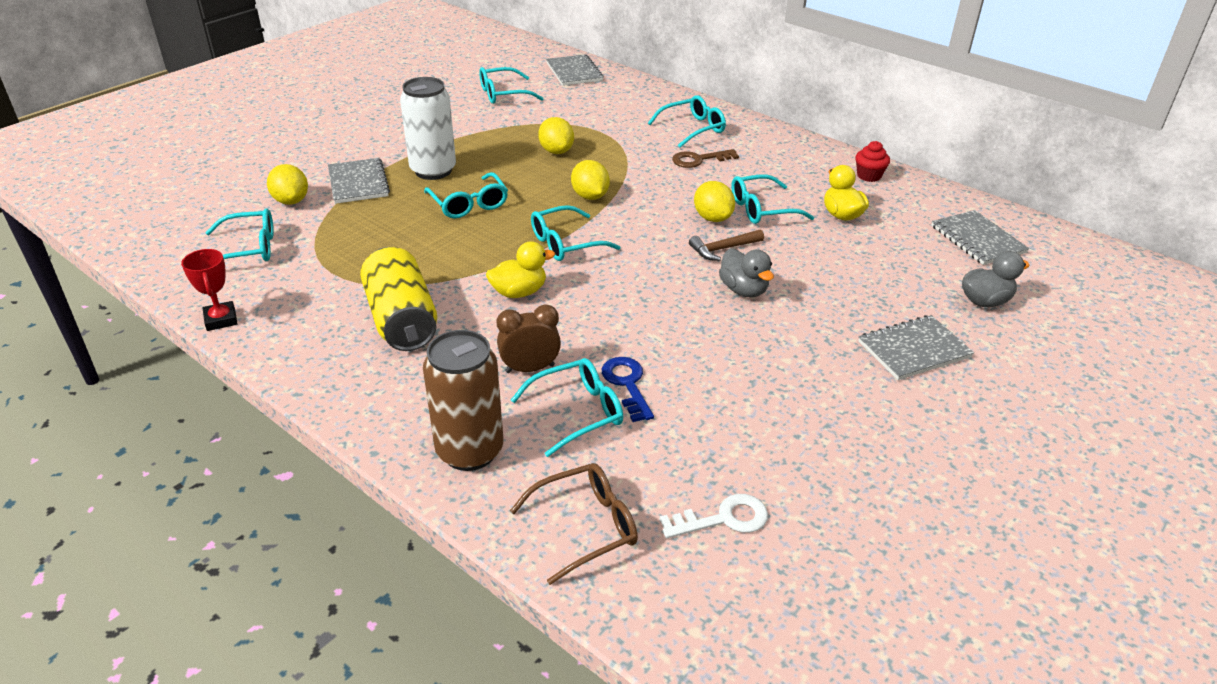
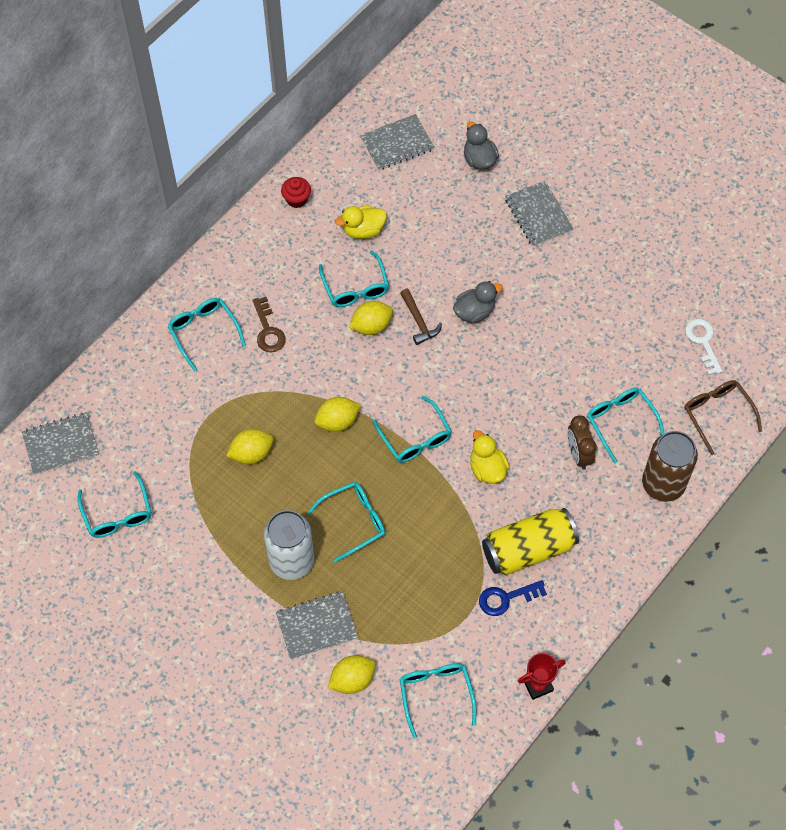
camera: 90 degrees left, 25 degrees up
(627, 384) = (590, 392): blue key -> blue key (506, 598)

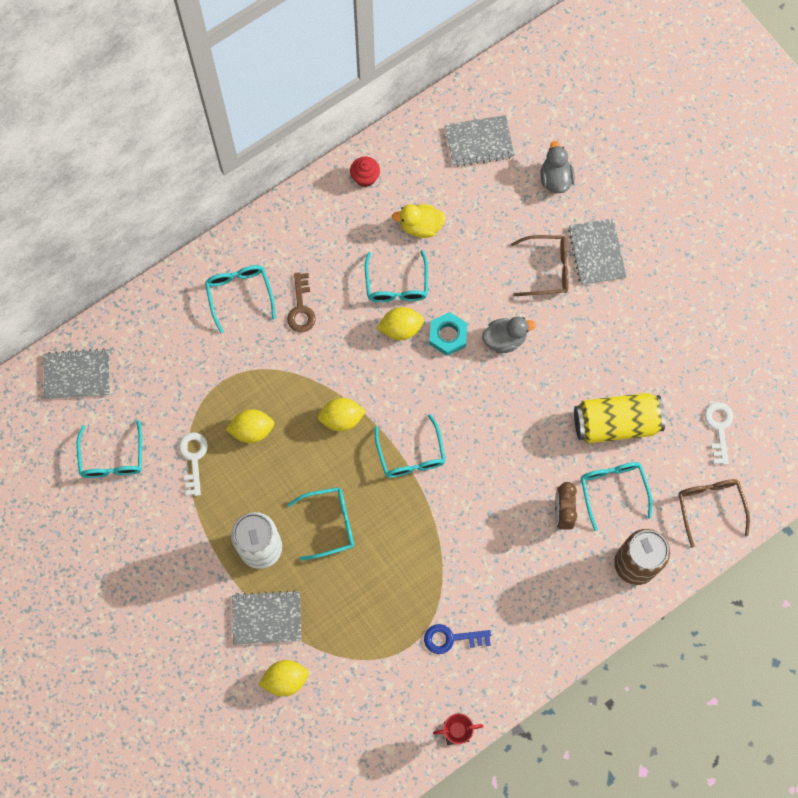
camera: 15 degrees right, 10 degrees up
(200, 494) = (193, 458): none -> white key
(419, 321) = (448, 335): brown hammer -> turquoise nut
(436, 694) = (359, 714): turquoise glasses -> none
(487, 468) = (470, 504): yellow duck -> none
(496, 240) = (547, 269): none -> brown glasses
(528, 549) = (486, 595): yellow can -> yellow can (616, 423)

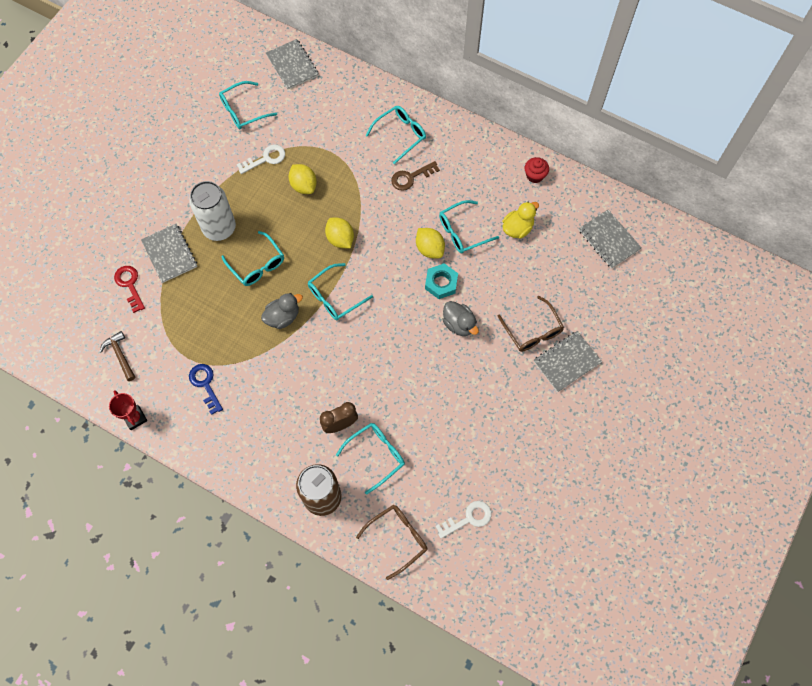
camera: 65 degrees right, 5 degrees down
(285, 679) = (129, 285): yellow lemon -> red key
(371, 722) = (120, 355): none -> brown hammer
(420, 226) = (517, 228): yellow duck -> yellow duck turned 75 degrees clockwise
(555, 179) = (611, 306): grey duck -> grey duck (283, 317)
(616, 423) = (432, 435): yellow can -> none

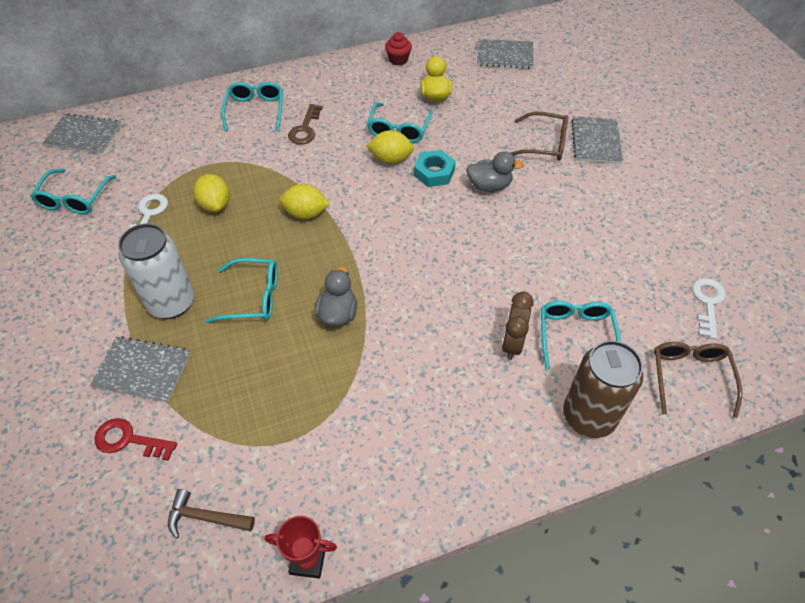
camera: 50 degrees left, 15 degrees down
(205, 385) = (342, 444): blue key -> none
(303, 186) = (215, 205): yellow lemon -> yellow lemon turned 60 degrees clockwise
(334, 297) = (363, 257): turquoise glasses -> none

